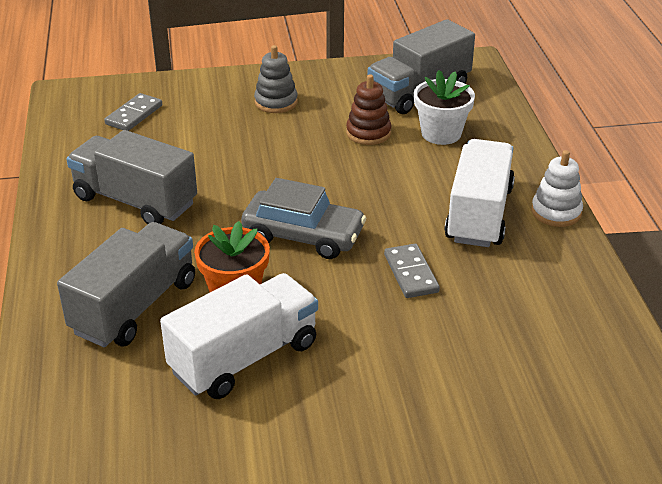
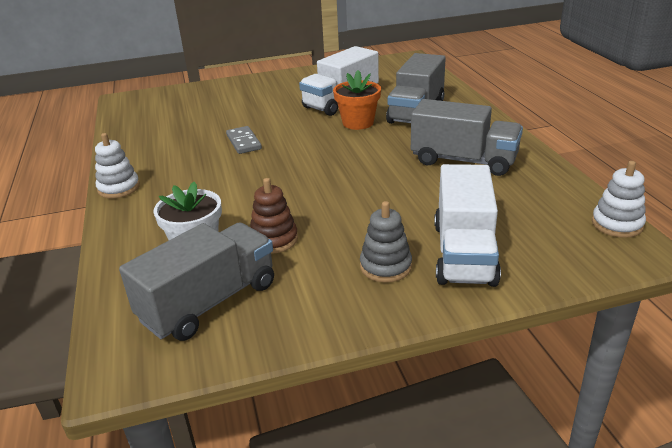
camera: 175 degrees right, 5 degrees down
(58, 114) = (617, 224): none -> white stacking toy
(134, 115) = (535, 232): grey domino -> none
(303, 235) = (321, 154): grey car -> none
(479, 214) = (183, 180): white truck -> white truck (464, 253)

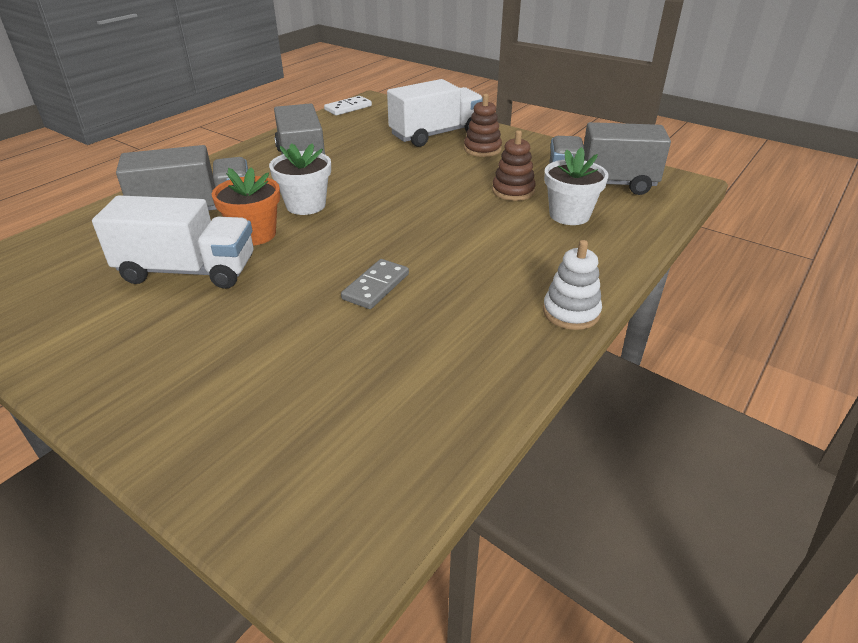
camera: 130 degrees left, 5 degrees up
(377, 145) = (306, 205): none -> white flower pot
(385, 266) = (482, 149): grey stacking toy -> brown stacking toy
(617, 224) = (348, 108): white stacking toy -> white domino

